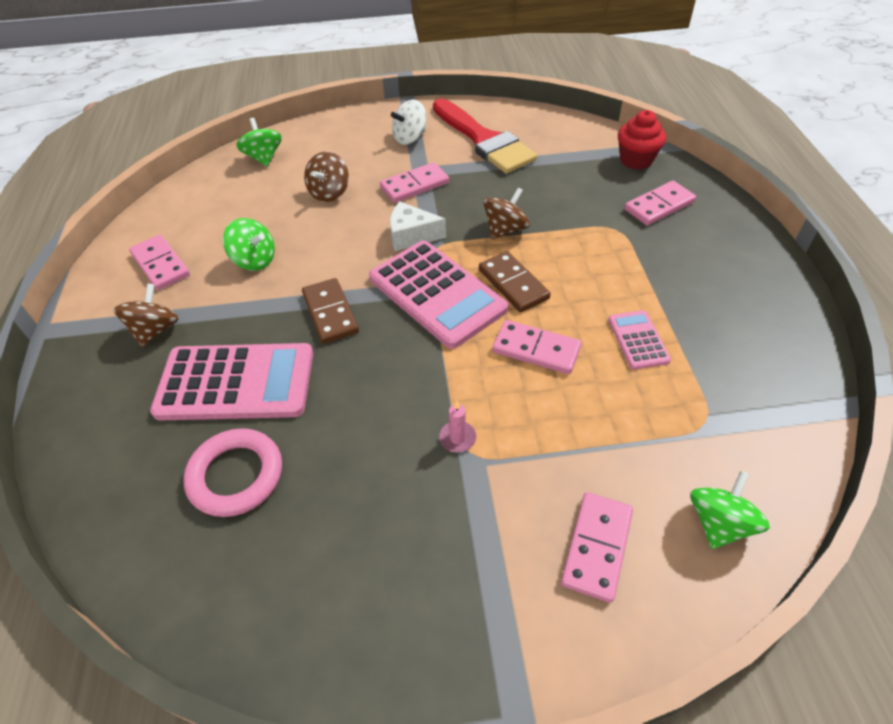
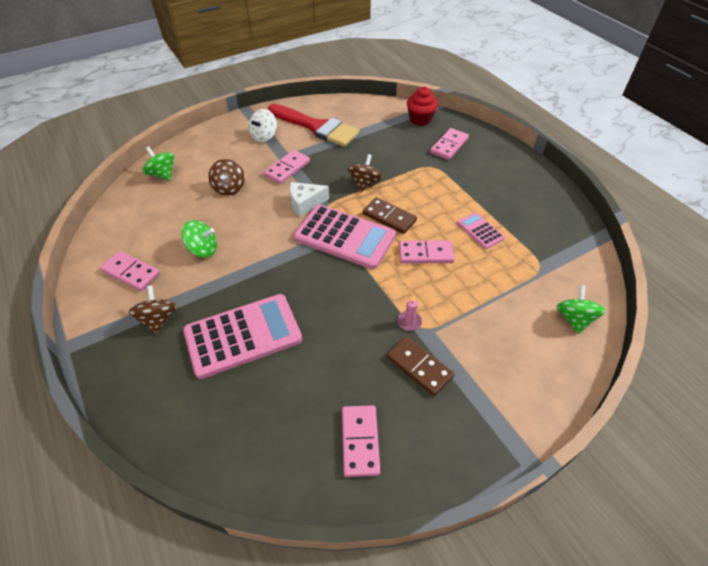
camera: 25 degrees left, 0 degrees up
(236, 475) = (281, 394): pink ring -> none
(330, 313) = (280, 270): brown domino -> brown domino (419, 367)
(596, 547) = (520, 355): pink domino -> pink domino (360, 441)

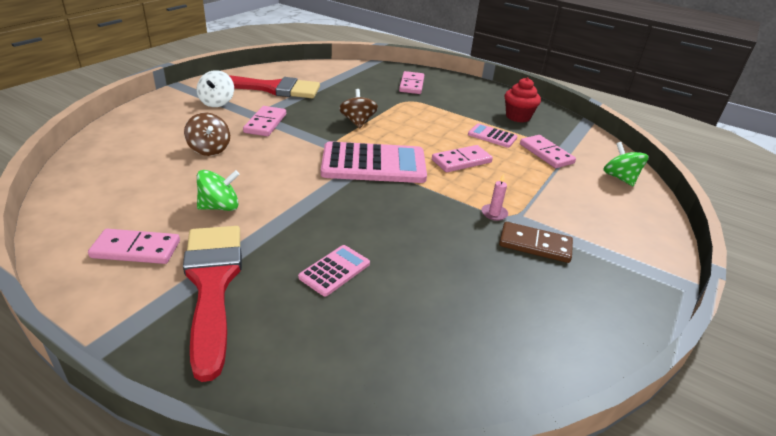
camera: 30 degrees left, 15 degrees down
(158, 319) = (212, 285): brown spinning top -> red brush
(162, 174) = (110, 152): green spinning top -> none
(243, 336) = (335, 270): pink calculator -> pink calculator, size x0.49
(305, 203) = (309, 146): white cheese -> none
(360, 441) = (538, 322): pink domino -> pink domino (546, 154)
(389, 217) = (404, 142): brown domino -> none
(420, 119) = (369, 71): red cupcake -> red cupcake (518, 117)

